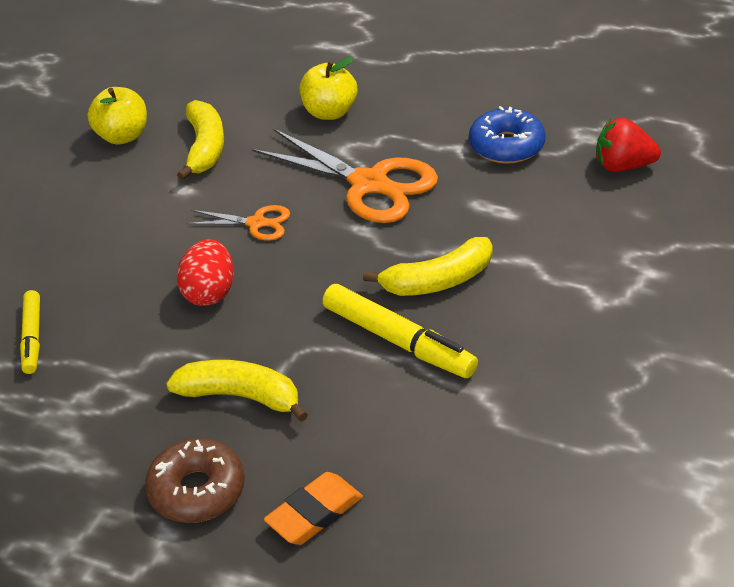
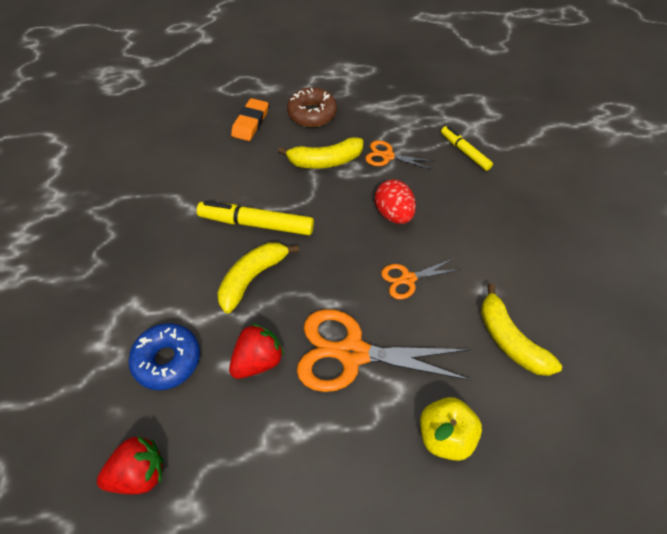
camera: 150 degrees right, 15 degrees up
(122, 136) = (584, 326): yellow apple -> none
(144, 370) = (387, 156): none -> orange scissors
(471, 207) = (258, 360): none -> red strawberry
(506, 146) = (258, 456): blue donut -> blue donut (167, 360)

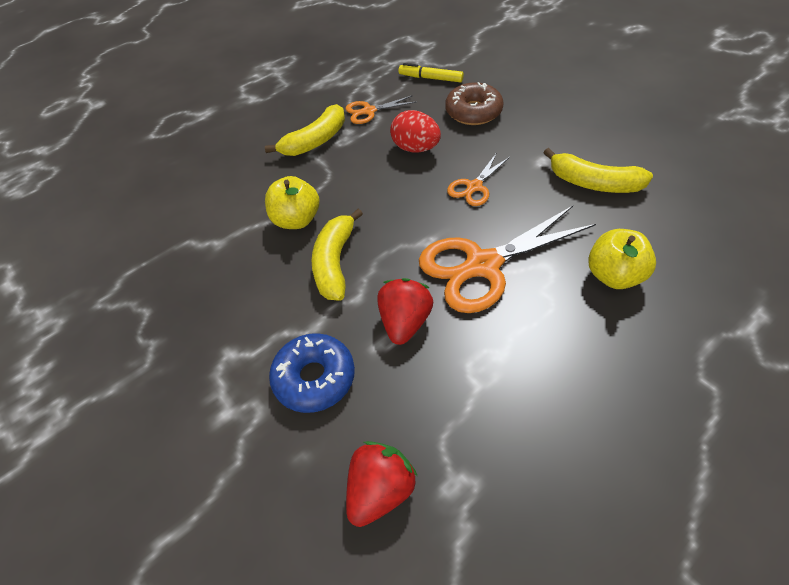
camera: 30 degrees left, 5 degrees down
(250, 122) = (211, 147): orange eraser -> none
(256, 224) = (296, 220): yellow marker -> yellow apple
(312, 113) = (267, 113): brown donut -> brown donut (473, 112)

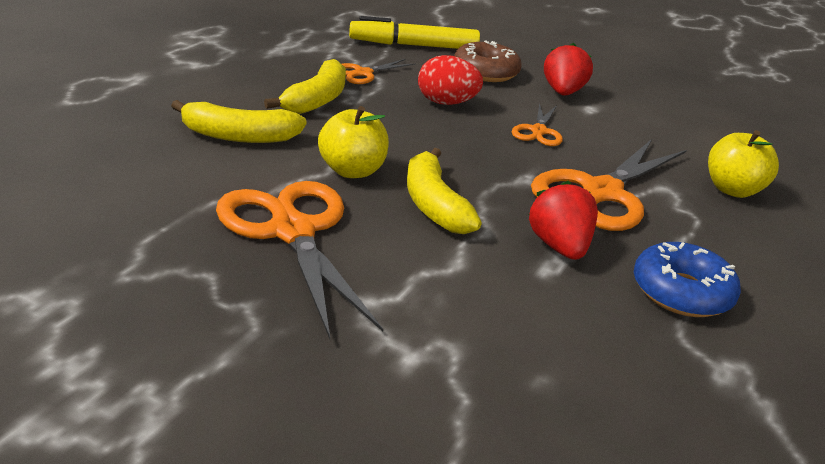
camera: 30 degrees left, 20 degrees down
(219, 278) = (292, 232): none -> orange scissors
(314, 378) = (496, 308): blue donut -> blue donut (681, 292)
(380, 490) = (655, 391): red strawberry -> red strawberry (563, 92)
(430, 78) = (413, 45): yellow marker -> yellow marker, size x1.62
(593, 183) = (654, 123): yellow banana -> yellow banana (238, 136)

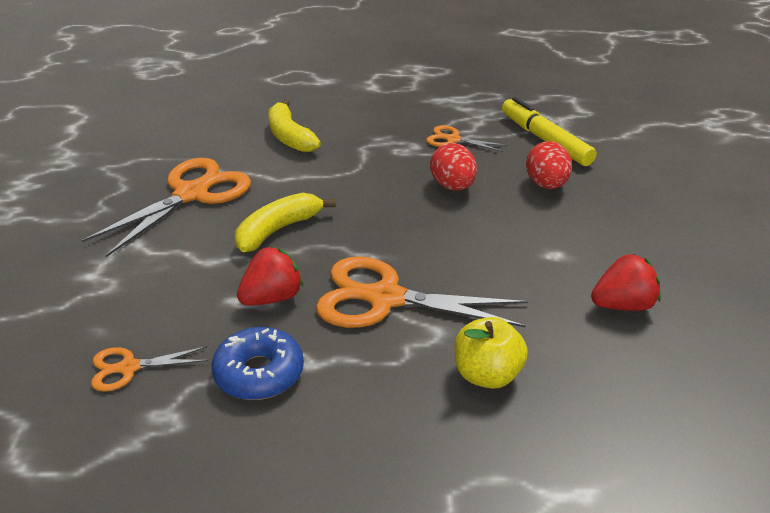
camera: 65 degrees right, 5 degrees up
(316, 100) = (379, 140): yellow banana -> none
(352, 171) = (290, 187): yellow apple -> none
(485, 72) = (546, 185): brown donut -> red egg
(538, 131) = (462, 240): orange scissors -> orange scissors (129, 368)
(563, 92) = (567, 232): red strawberry -> red strawberry (623, 305)

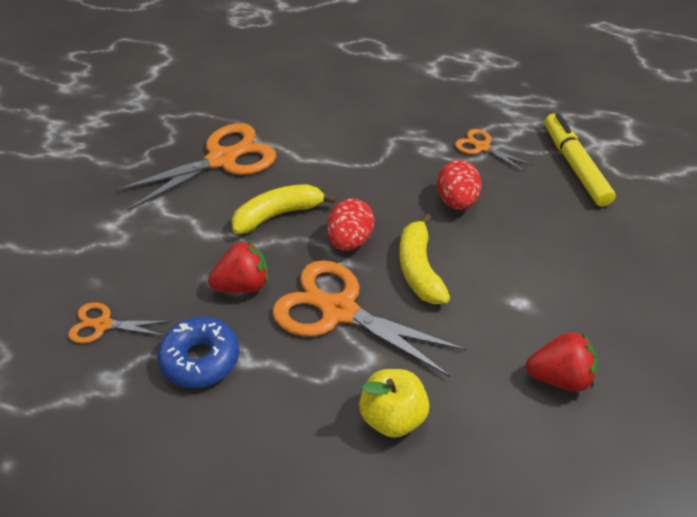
camera: 20 degrees right, 10 degrees up
(289, 136) = (332, 114): yellow banana -> yellow banana (419, 269)
(546, 185) = (550, 219): red egg -> red egg (350, 241)

